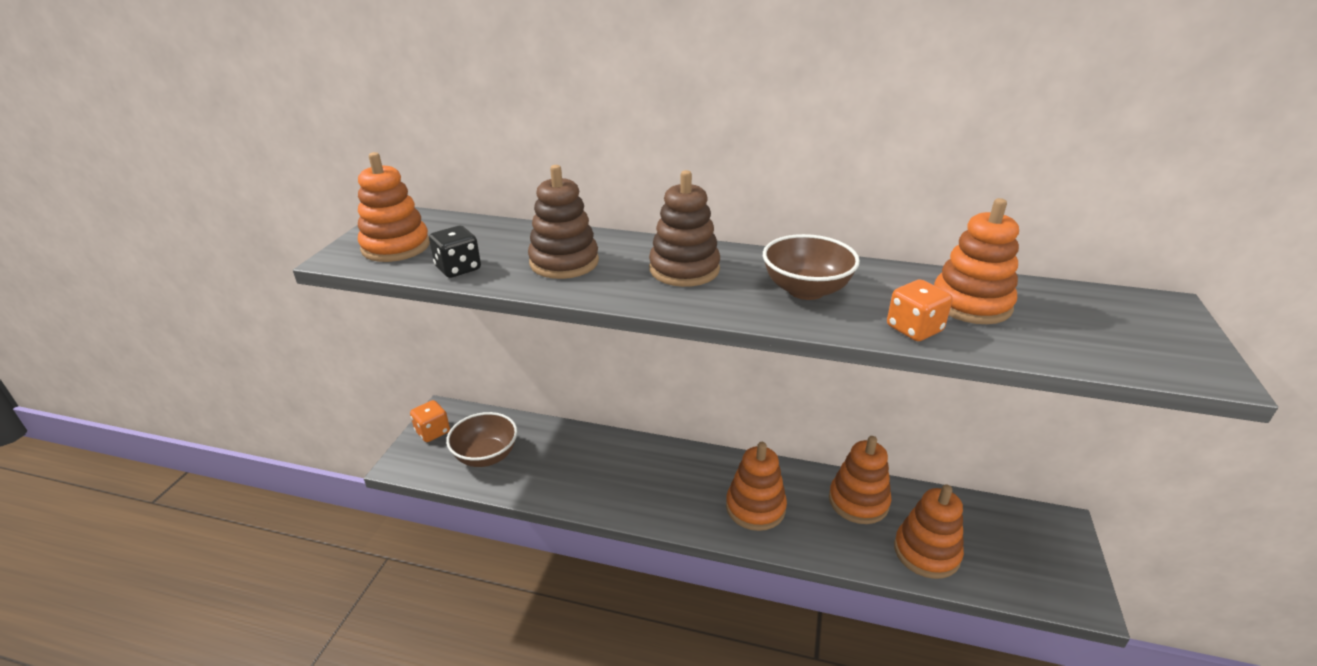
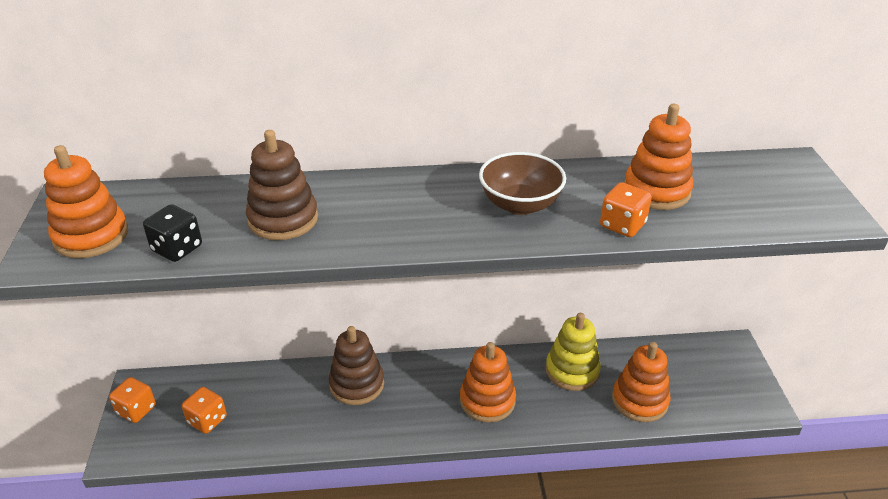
camera: 20 degrees left, 5 degrees up
(486, 456) = (207, 420): brown bowl -> orange dice
(684, 269) = (403, 204): brown stacking toy -> brown stacking toy (357, 384)
(858, 501) = (572, 371): orange stacking toy -> yellow stacking toy

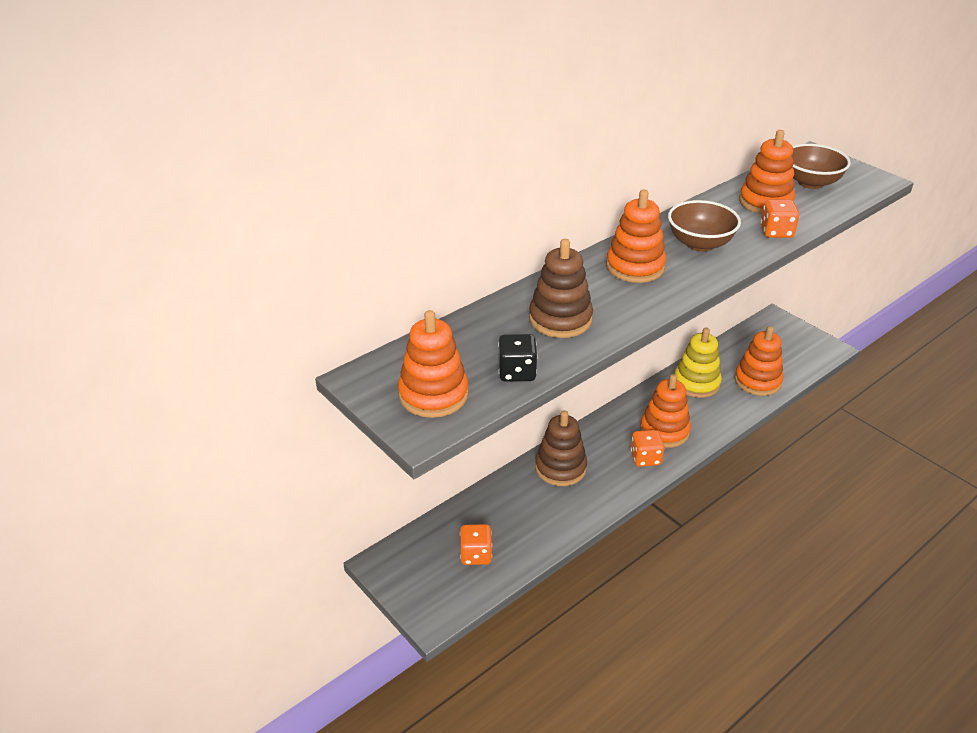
camera: 35 degrees left, 0 degrees up
(136, 410) = (405, 580): orange dice -> orange dice (645, 458)
(422, 201) = (635, 267): none -> orange stacking toy
(744, 190) = (810, 182): none -> brown bowl

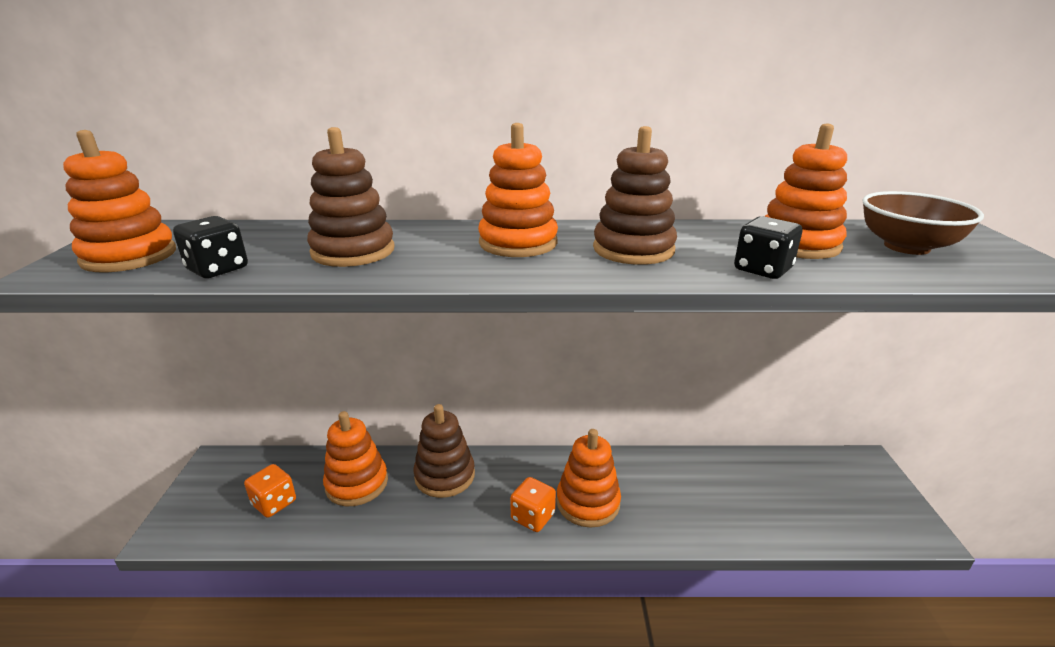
camera: 40 degrees right, 10 degrees down
(696, 383) = (684, 476): yellow stacking toy -> none
(700, 244) = (633, 249): brown bowl -> brown stacking toy
(757, 381) = (766, 514): orange stacking toy -> orange stacking toy (357, 483)
(776, 232) = (762, 269): orange dice -> black dice

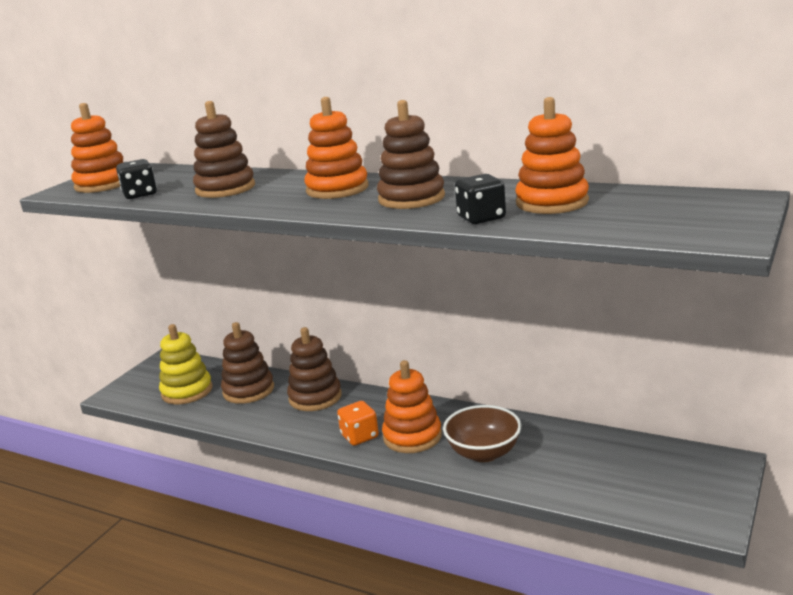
camera: 30 degrees right, 5 degrees down
(274, 503) = (187, 391): orange dice -> yellow stacking toy
(357, 483) = (248, 390): orange stacking toy -> brown stacking toy
(906, 247) = (647, 210): brown bowl -> brown bowl (483, 453)

